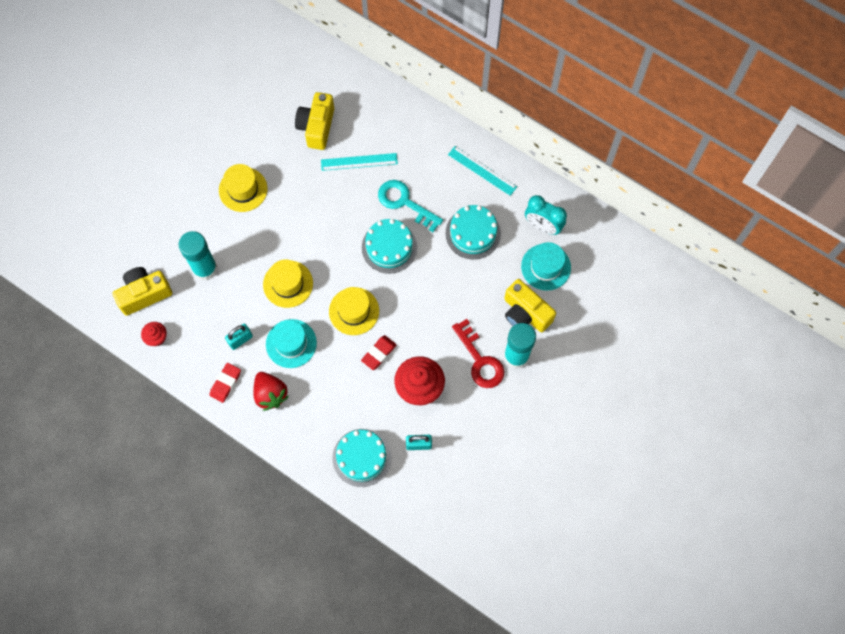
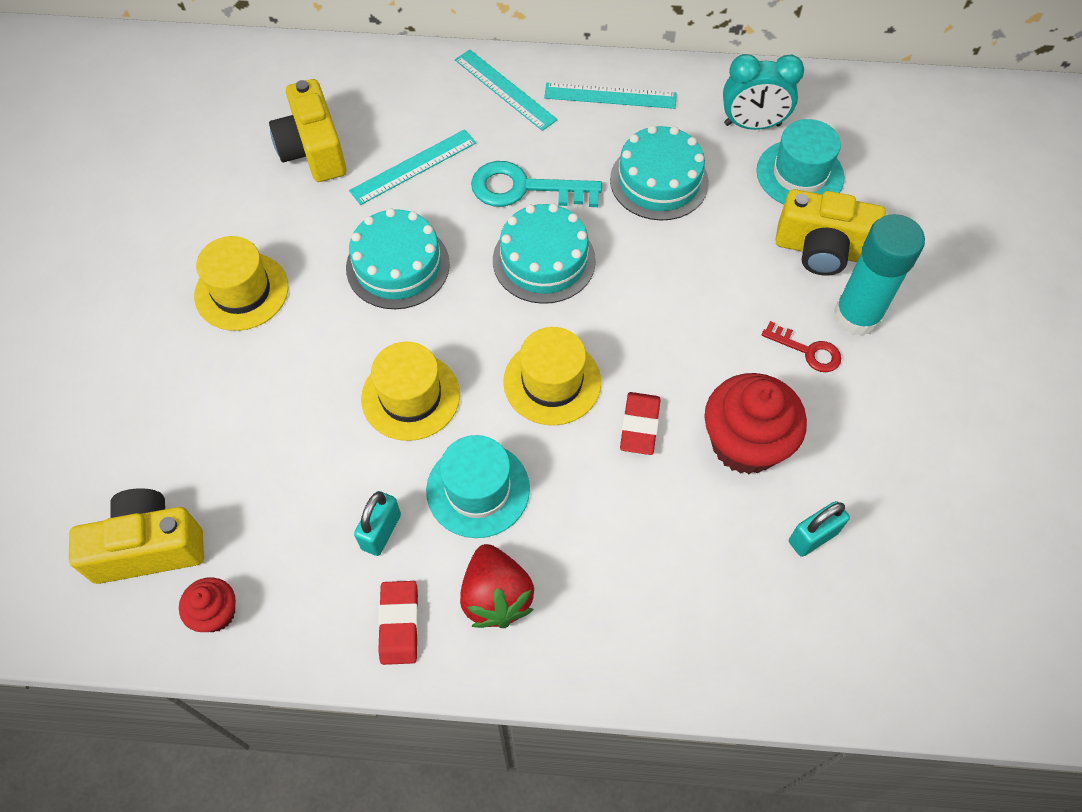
camera: 30 degrees left, 10 degrees down
(144, 294) = (149, 547): yellow camera -> yellow camera turned 45 degrees clockwise
(205, 268) = (244, 446): turquoise glue stick -> none
(270, 394) = (496, 597): red strawberry -> red strawberry turned 45 degrees clockwise
(361, 457) = (734, 616): turquoise cake -> turquoise cake (397, 266)
(431, 139) = (505, 89): none -> turquoise ruler
(480, 360) = (807, 351): red key -> red key, size x0.57

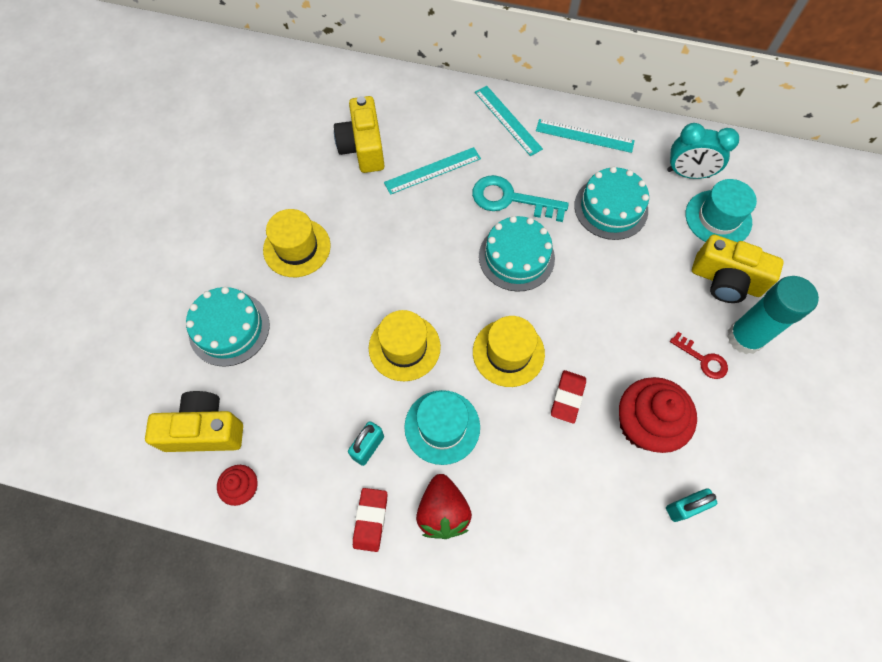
camera: 10 degrees right, 5 degrees up
(397, 266) = (410, 245): turquoise cake -> turquoise cake (229, 328)

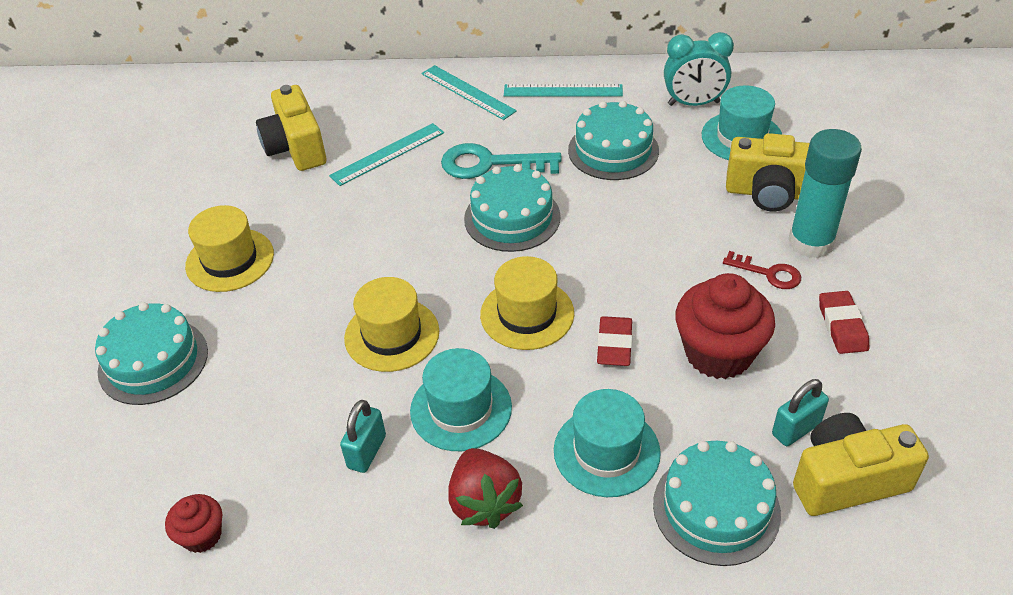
camera: 10 degrees left, 20 degrees down
(205, 430) = (136, 480): yellow camera -> yellow camera (847, 480)
(370, 520) = (387, 533): red eraser -> red eraser (842, 326)
(540, 491) = (606, 451): none -> turquoise hat
(607, 560) = (716, 508): none -> turquoise cake

